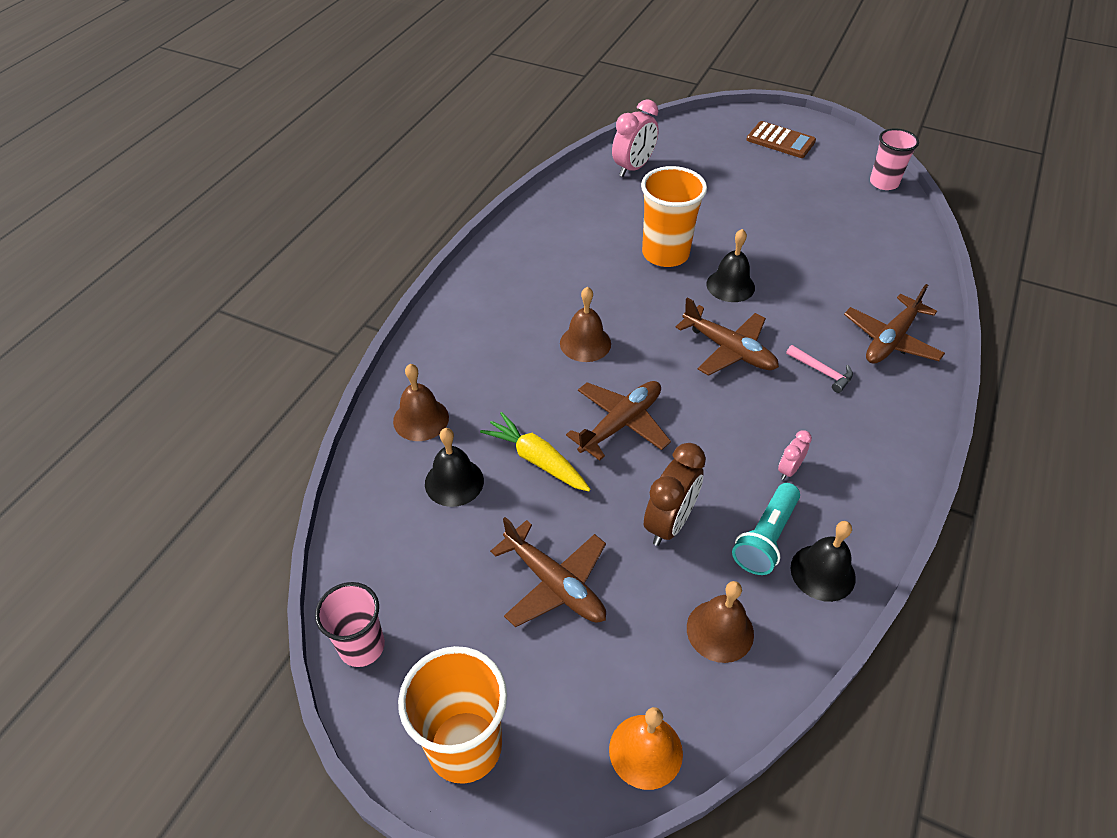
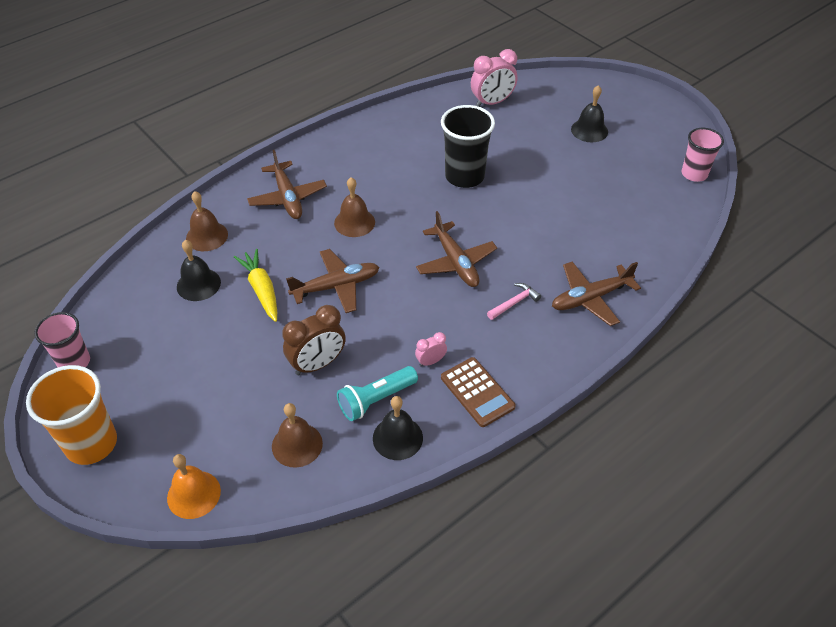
camera: 25 degrees right, 0 degrees up
(554, 584) = (214, 372): brown plane -> brown plane (287, 198)
(665, 254) = (464, 176): orange cup -> black cup
(730, 285) = (496, 216): black bell -> black bell (589, 130)
(780, 141) = (633, 114): brown calculator -> brown calculator (477, 392)
(822, 372) = (514, 302): pink hammer -> pink hammer turned 105 degrees counterclockwise

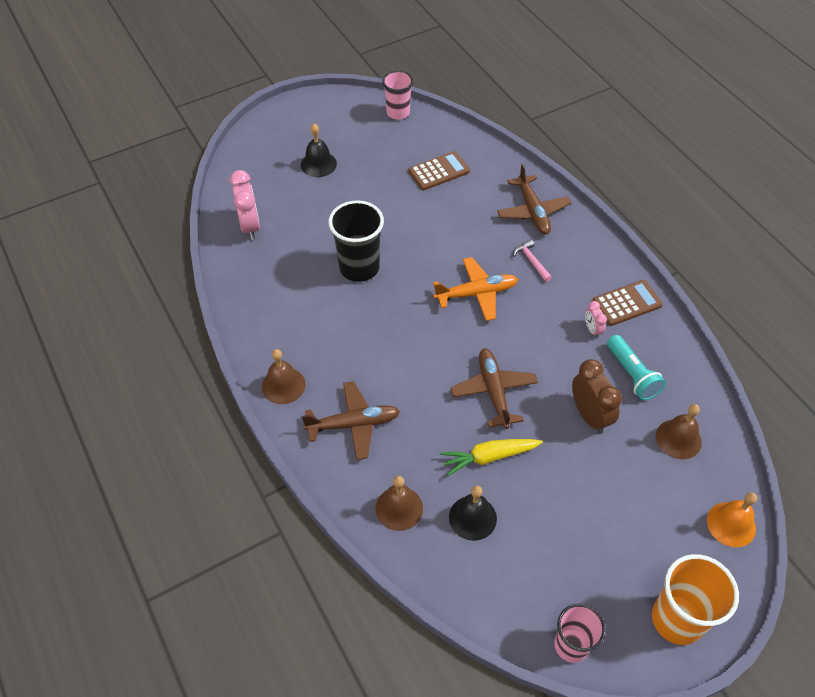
camera: 80 degrees left, 5 degrees up
(354, 222) = (406, 367): brown bell -> brown bell (283, 385)
(397, 438) = (671, 364): black bell -> none
(455, 262) = (476, 293): brown plane -> orange plane
(619, 215) = (438, 171): none -> brown calculator

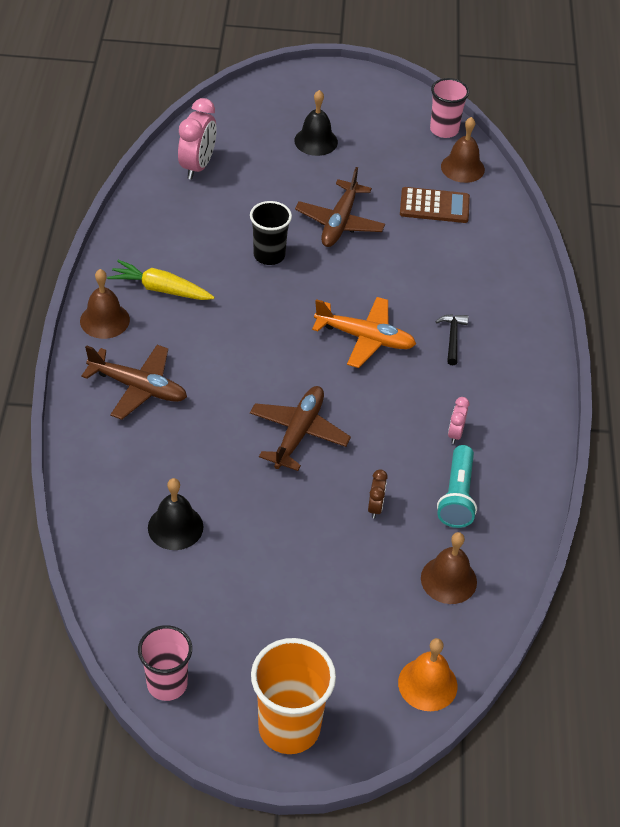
camera: 30 degrees right, 5 degrees down
(359, 267) = (269, 255): black cup -> black cup, size x0.66
(399, 508) = (115, 480): brown bell -> brown bell (462, 168)
(489, 457) = (239, 486): yellow carrot -> yellow carrot (161, 289)
(531, 261) = (452, 338): pink hammer -> black hammer
(532, 211) = (500, 292): brown plane -> brown plane (339, 222)
(589, 415) = (375, 507): brown clock -> brown clock, size x0.52
(626, 303) = (518, 429): brown calculator -> none

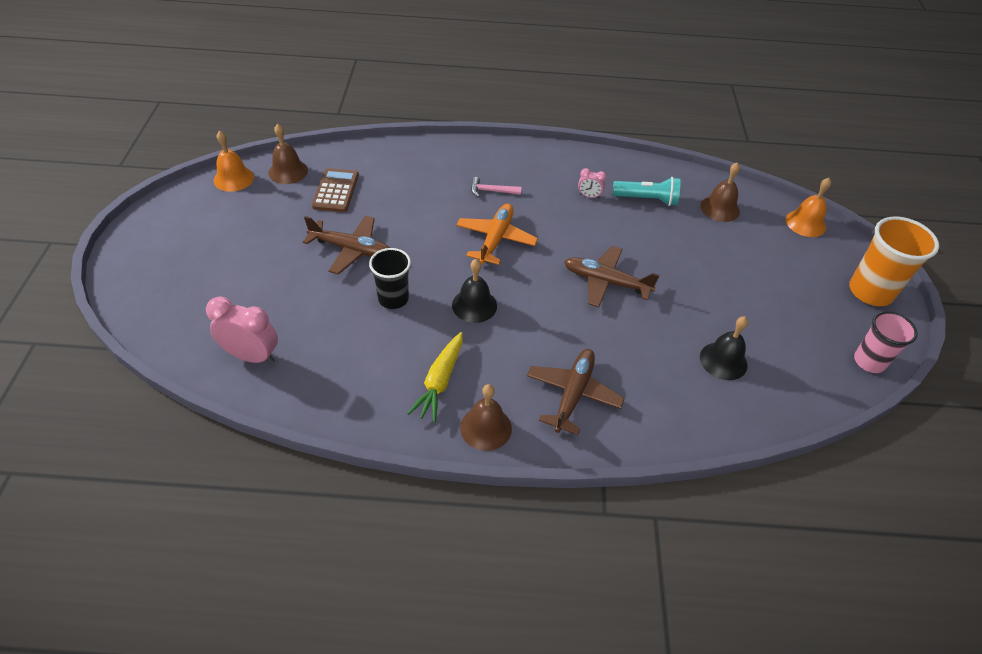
camera: 90 degrees left, 0 degrees up
(316, 141) = (230, 263): black bell -> black bell (474, 305)
(375, 507) = (668, 241): brown clock -> none
(444, 130) = (233, 178): pink cup -> orange bell
(452, 338) = (491, 191): black hammer -> pink hammer

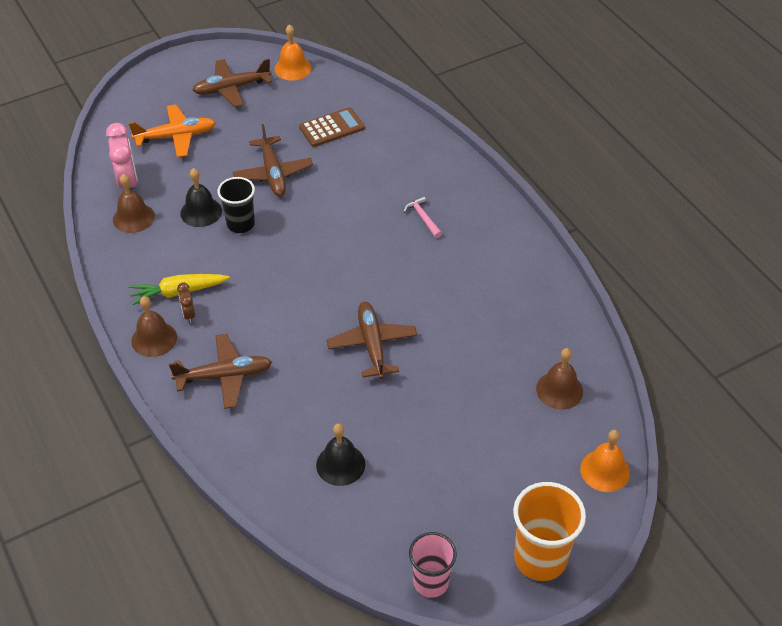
camera: 60 degrees right, 0 degrees up
(210, 226) = (231, 88): none -> brown plane
(288, 171) = (329, 90): brown bell -> brown bell (133, 217)
(474, 305) = (272, 273): black bell -> black bell (201, 212)
(475, 386) = (188, 314): none -> brown clock
(496, 239) = (362, 250): orange plane -> orange plane (176, 137)
(589, 196) = (480, 285): pink clock -> none
(647, 199) = (517, 328): turquoise flashlight -> none

